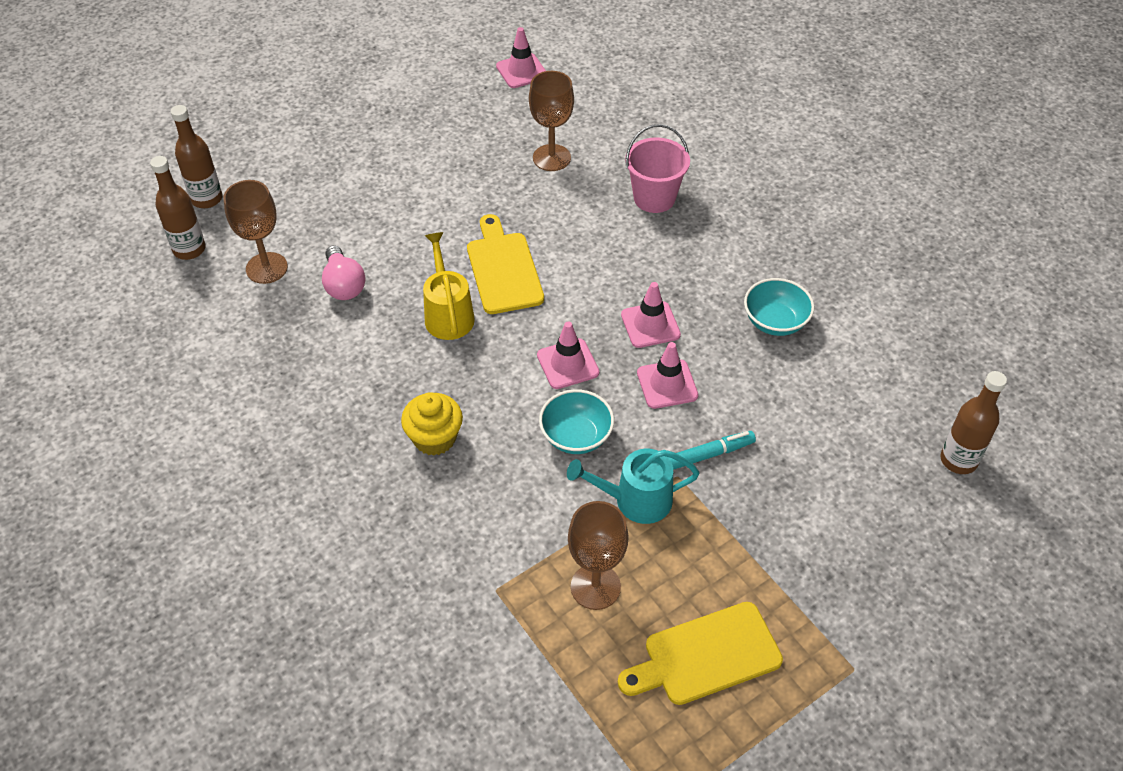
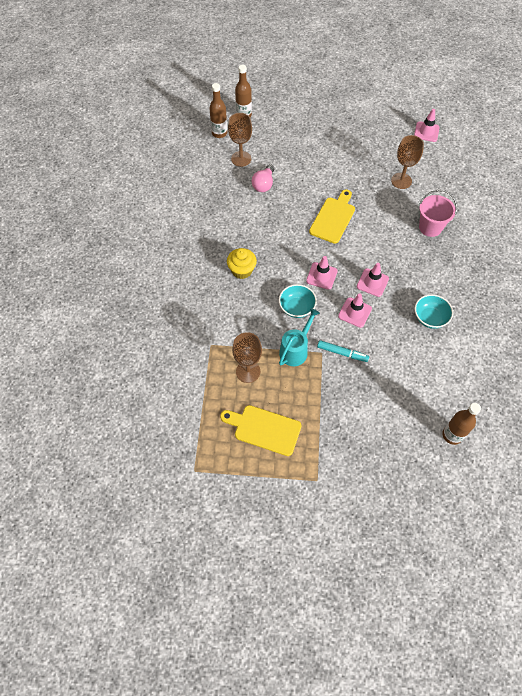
camera: 40 degrees right, 10 degrees up
(448, 314) = (293, 223): yellow watering can -> none
(635, 500) = (295, 350): turquoise watering can -> turquoise watering can turned 90 degrees clockwise

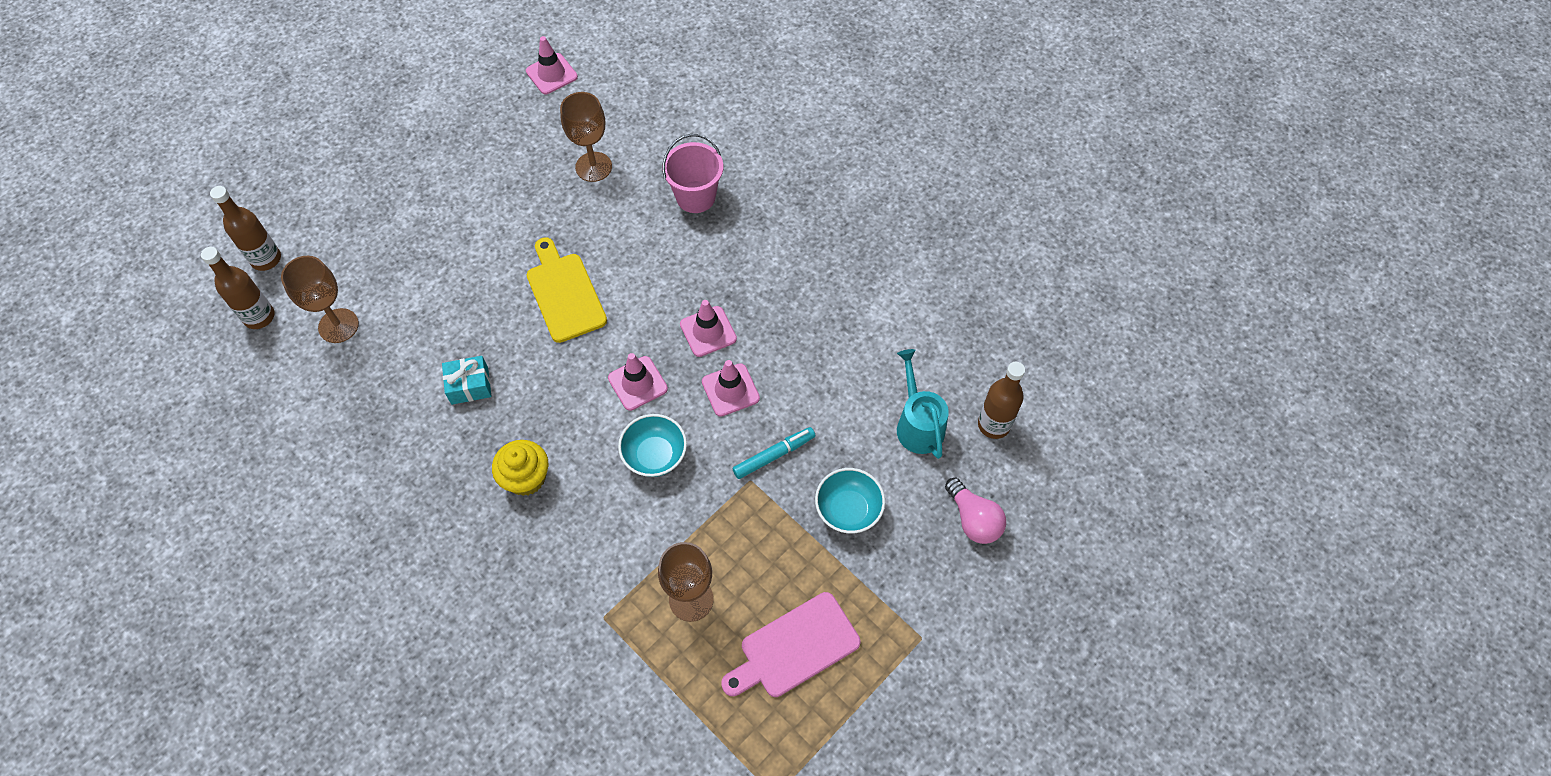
camera: 50 degrees left, 0 degrees up
(260, 220) = (469, 386): none -> turquoise gift
(264, 184) = (415, 332): pink light bulb -> pink light bulb (973, 519)
(264, 429) = (794, 647): yellow cutting board -> pink cutting board
(295, 350) = (716, 510): turquoise watering can -> turquoise watering can (918, 425)
(430, 318) = (820, 311): turquoise bowl -> turquoise bowl (848, 510)

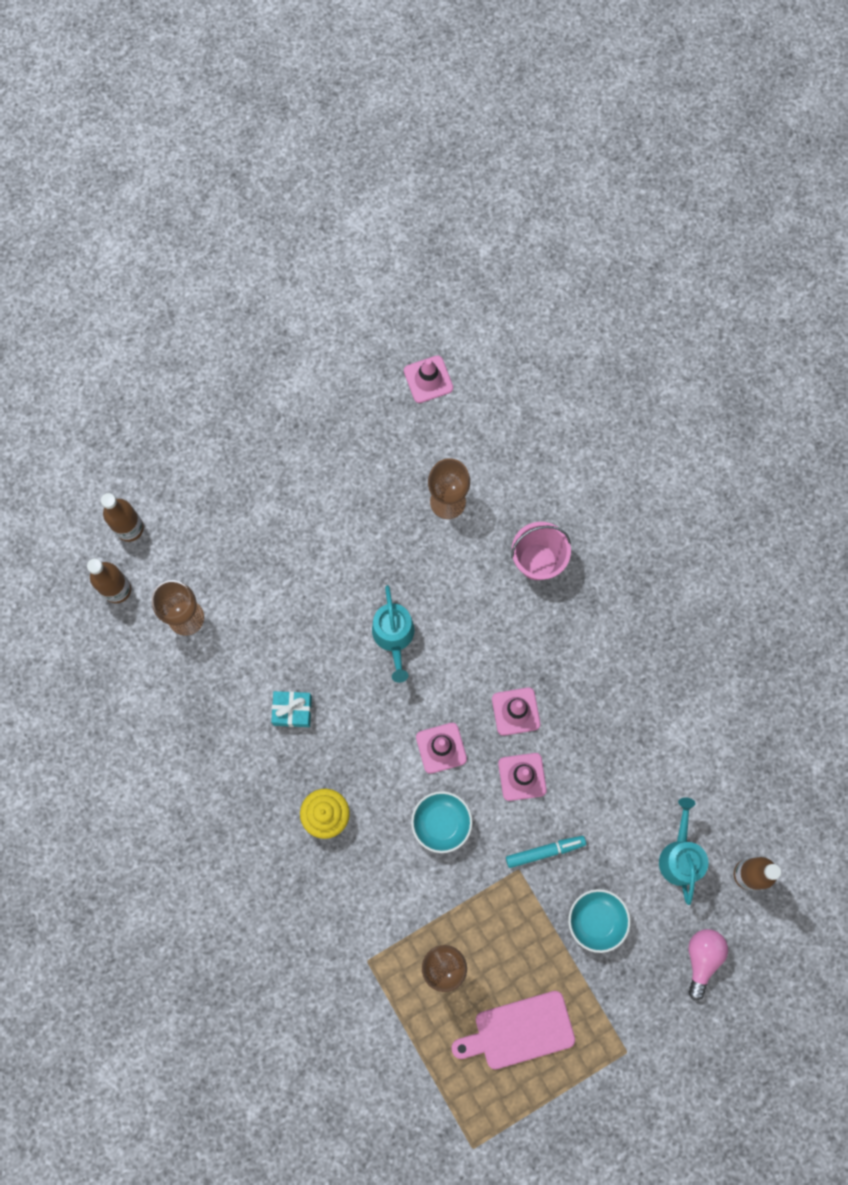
camera: 15 degrees right, 15 degrees up
(564, 293) = (394, 636): yellow cutting board -> turquoise watering can
(973, 519) = (702, 959): pink light bulb -> pink light bulb turned 150 degrees counterclockwise

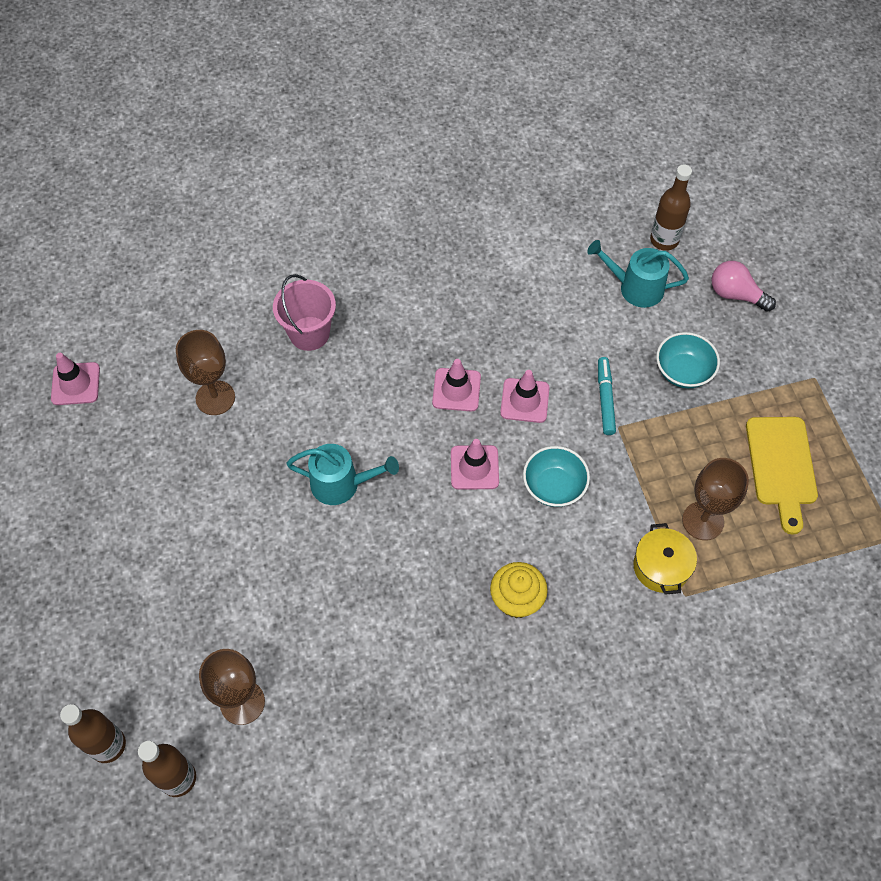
camera: 75 degrees left, 15 degrees down
(292, 711) = (390, 607): turquoise gift -> none
(389, 935) = (661, 566): none -> yellow pot
(519, 1031) = (781, 466): pink cutting board -> yellow cutting board

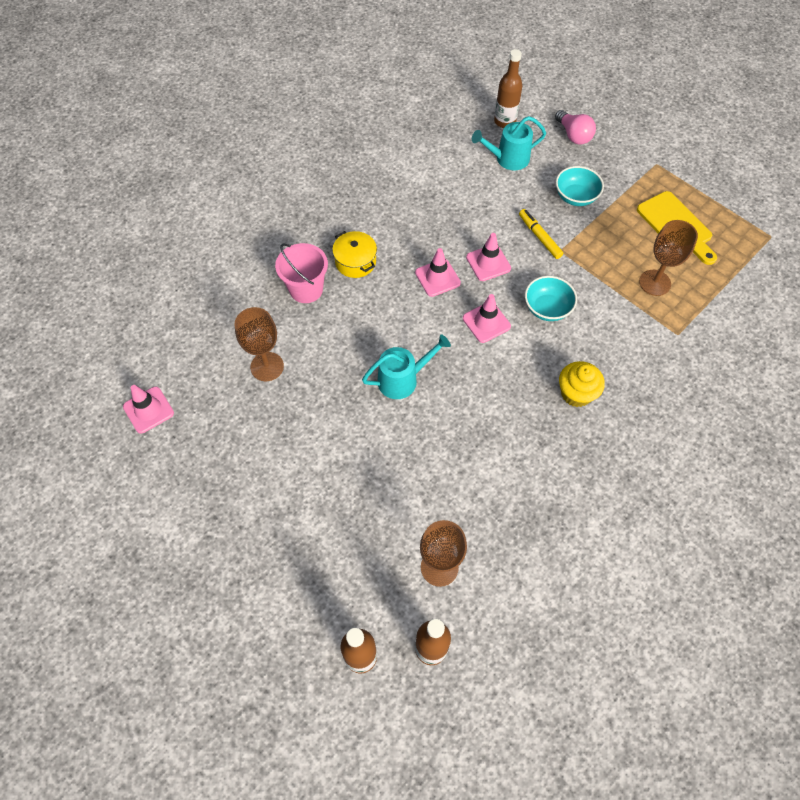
camera: 30 degrees left, 0 degrees up
(605, 399) = (539, 237): turquoise marker -> yellow marker
(661, 566) = (650, 324): yellow pot -> yellow pot (355, 262)
(736, 295) = (573, 135): pink light bulb -> pink light bulb turned 120 degrees counterclockwise

